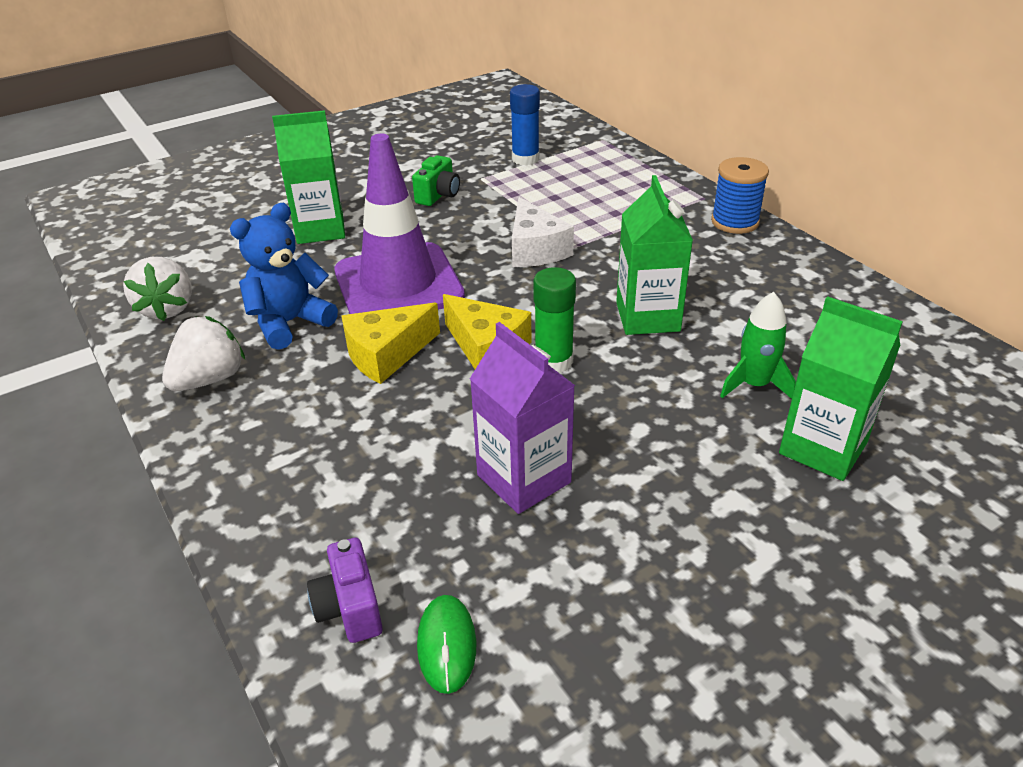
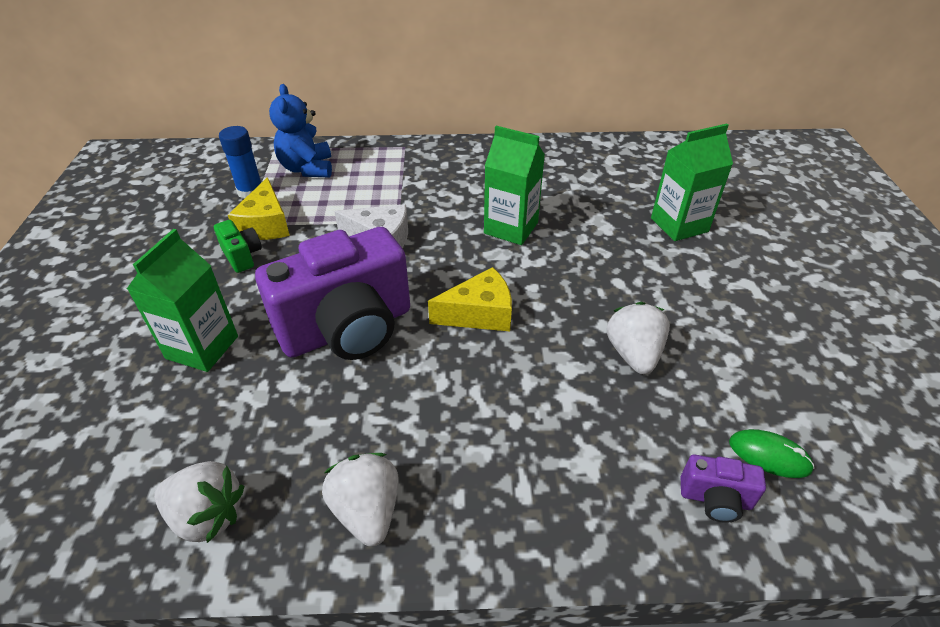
camera: 60 degrees left, 5 degrees up
(290, 323) = (333, 420): blue teddy bear -> blue teddy bear (307, 169)
(386, 354) = (438, 372): yellow cheese -> yellow cheese (266, 224)
(398, 284) = (348, 329): purple traffic cone -> purple camera
(524, 479) = (633, 354): purple carton -> white strawberry
(553, 361) = (522, 288): green glue stick -> none
(735, 222) = (445, 149): blue spool -> none
(754, 385) = (610, 221): green rocket -> none

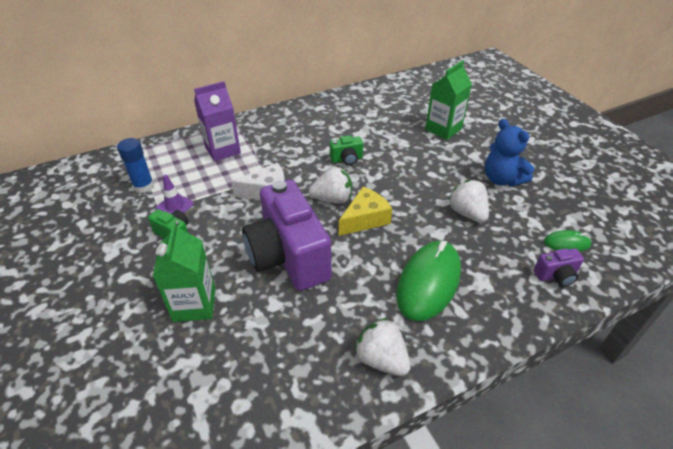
camera: 25 degrees left, 0 degrees up
(207, 516) = (284, 405): white strawberry -> white strawberry (332, 199)
(266, 224) = (175, 206): yellow cheese -> purple traffic cone
(307, 169) = (175, 157): blue teddy bear -> blue teddy bear (502, 179)
(348, 329) = (288, 257): purple camera -> purple camera turned 120 degrees clockwise
(366, 174) = (222, 150): none -> purple carton
(506, 431) = (428, 282): none -> green mouse
(511, 228) = (347, 159): green carton -> green camera

